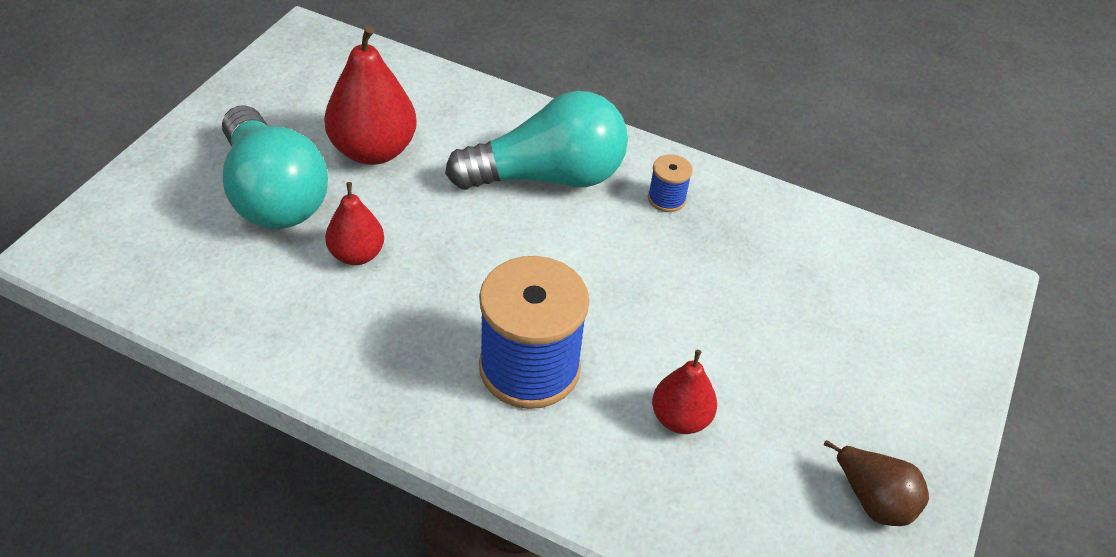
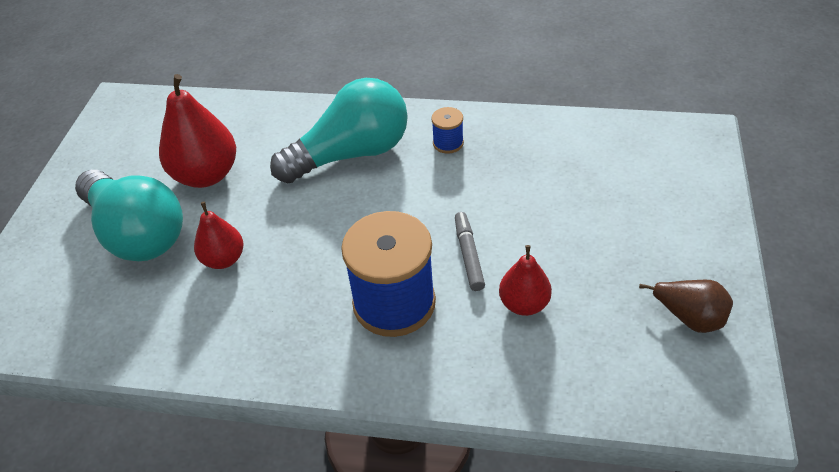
camera: 10 degrees left, 0 degrees up
(638, 340) = (468, 255): none -> grey marker

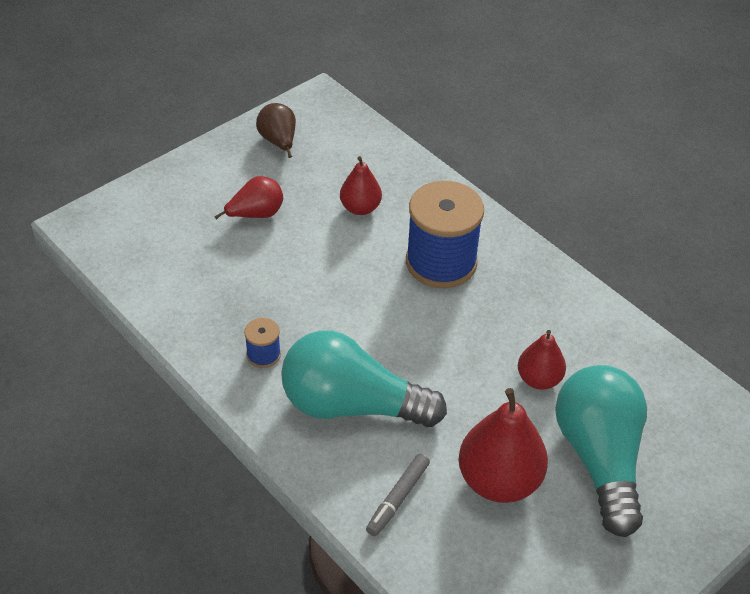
camera: 145 degrees left, 0 degrees up
(468, 255) = (357, 258): grey marker -> grey marker (398, 499)
(598, 232) = (256, 214): none -> red pear

